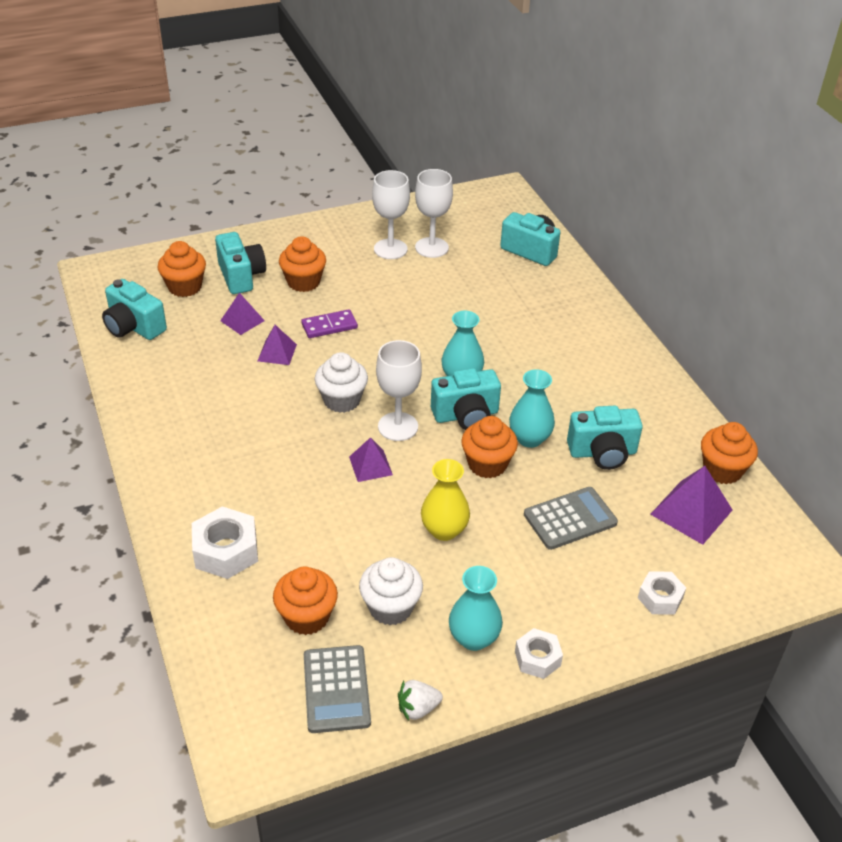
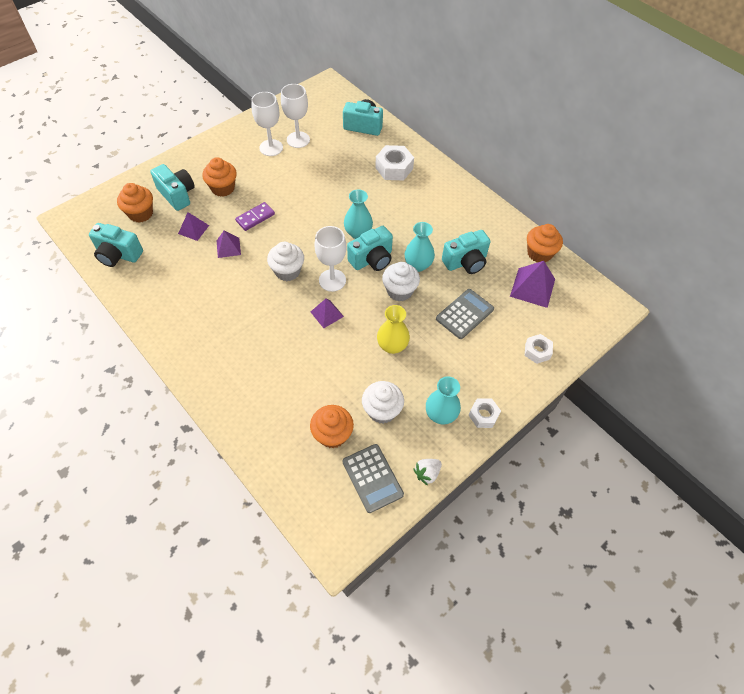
camera: 20 degrees left, 15 degrees up
(226, 551) = (259, 405): white nut -> white nut (394, 168)
(487, 464) = (399, 291): orange cupcake -> white cupcake

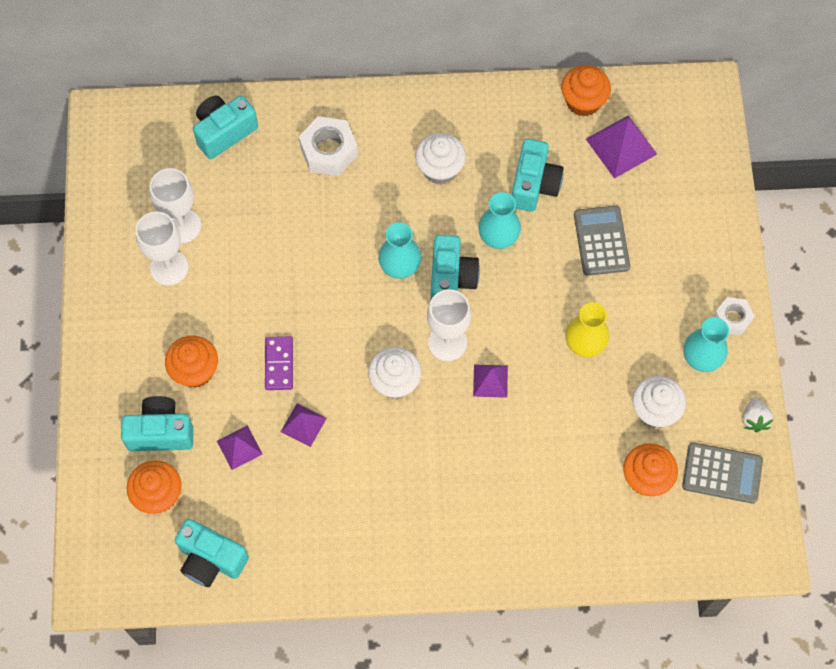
camera: 50 degrees left, 10 degrees up
(118, 255) = (211, 559): turquoise camera -> turquoise camera turned 60 degrees clockwise
(399, 291) = (519, 283): white cupcake -> white cupcake (440, 169)
(537, 351) = (700, 208): white nut -> none

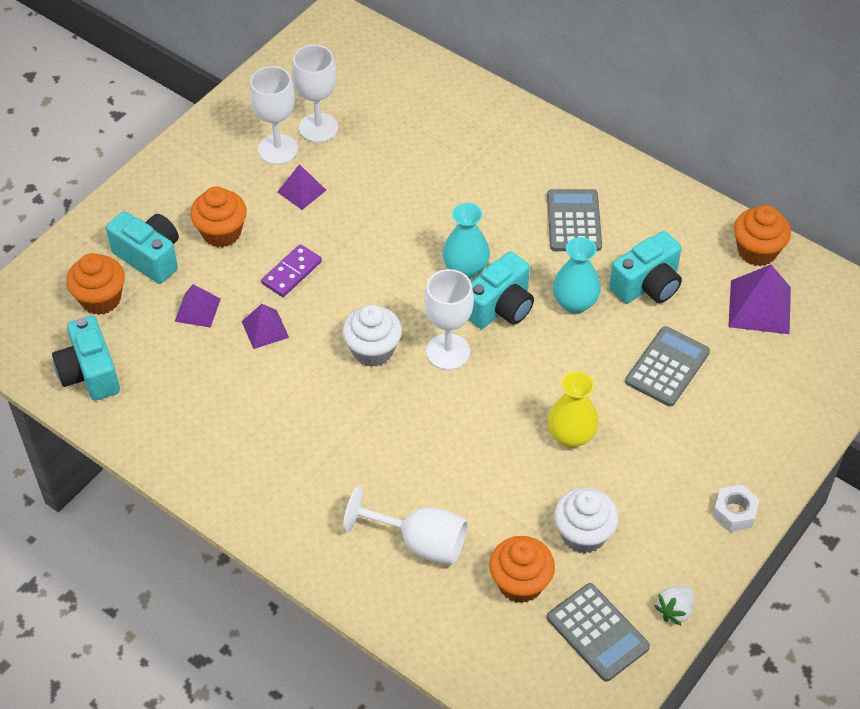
camera: 40 degrees right, 15 degrees down
(224, 132) = (419, 85): turquoise camera -> none
(329, 151) = (491, 150): white nut -> none
(440, 169) = (574, 221): white cupcake -> grey calculator
(490, 381) = (456, 406): purple pyramid -> purple pyramid (301, 191)
(558, 501) = (420, 542): none -> white goblet
(701, 358) = (671, 523): turquoise vase -> none

